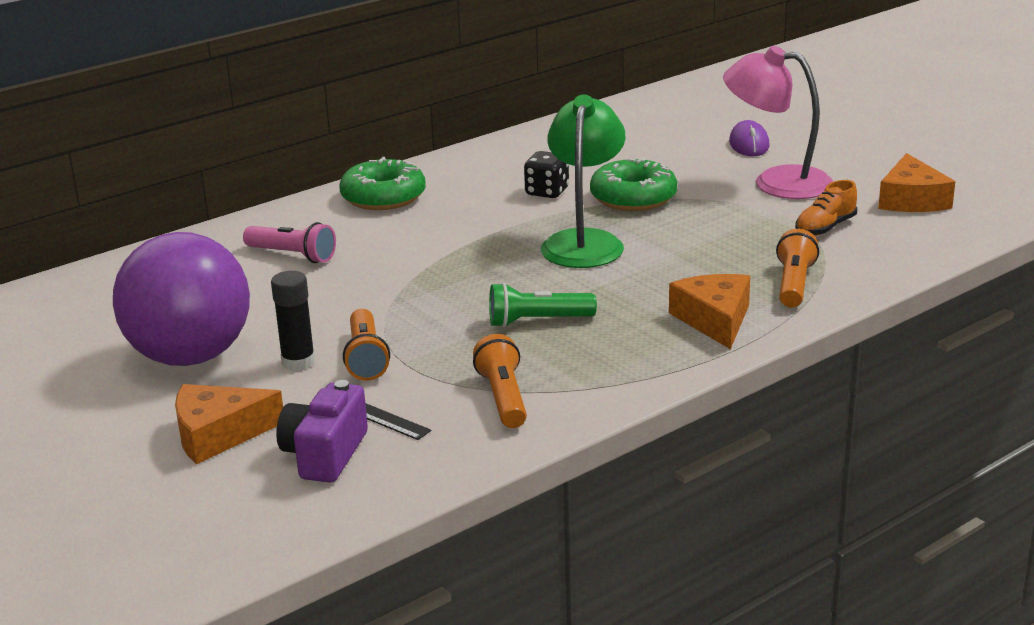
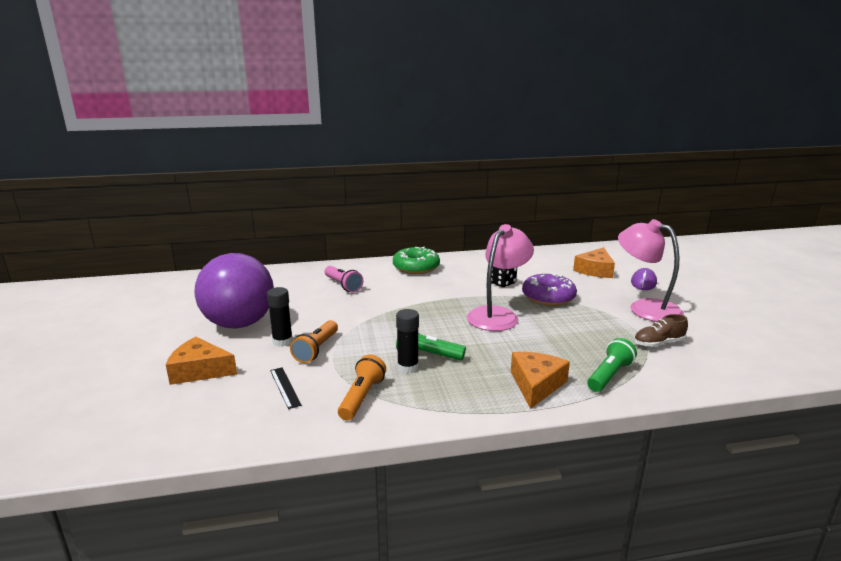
camera: 25 degrees right, 5 degrees down
(325, 454) = (233, 401): purple camera -> none
(527, 345) = (408, 367): none -> black glue stick
(584, 242) = (498, 315): green lamp -> pink lamp
(633, 198) = (548, 297): green donut -> purple donut
(794, 284) = (609, 375): orange flashlight -> green flashlight
(825, 228) = (658, 343): orange shoe -> brown shoe
(911, 200) = (734, 340): orange cheese -> orange cheese (595, 270)

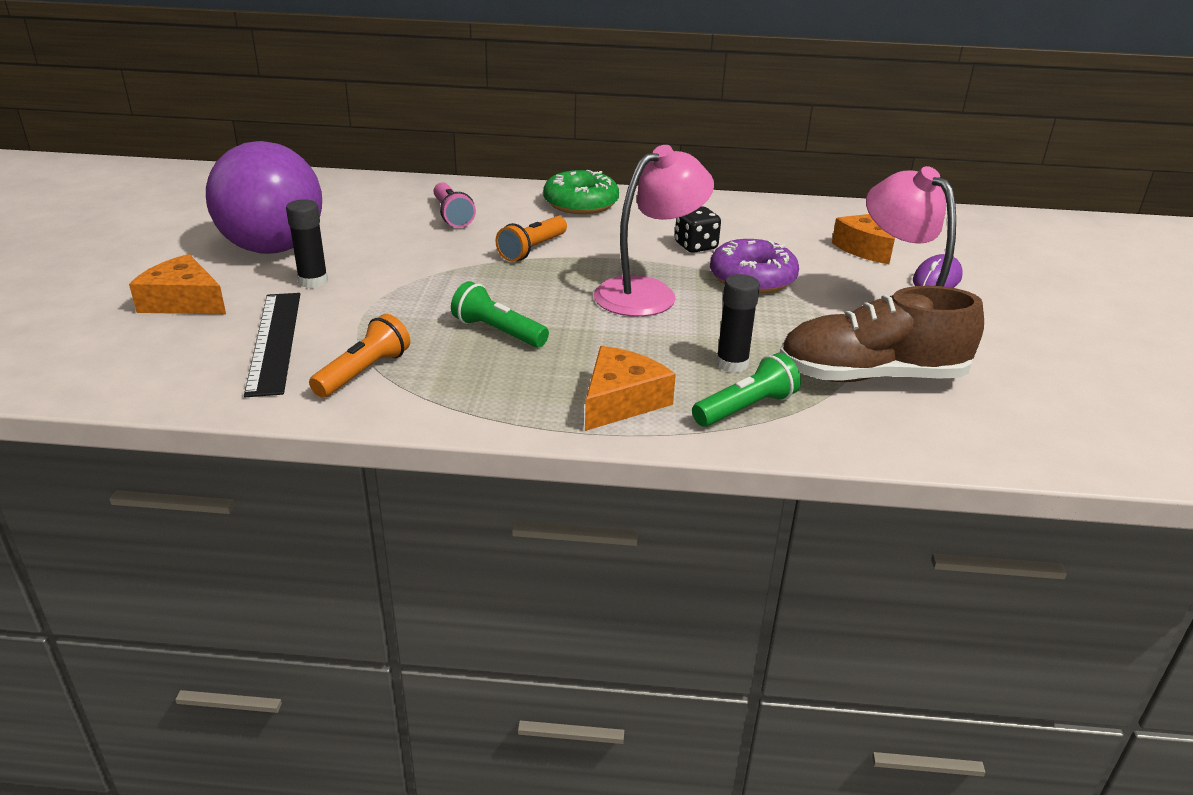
camera: 15 degrees right, 10 degrees up
(285, 387) = (274, 341): black ruler -> black ruler, size x1.90
(316, 349) = (350, 299): orange flashlight -> orange flashlight (532, 250)
(408, 367) = (456, 344): black glue stick -> black glue stick (732, 364)
(658, 343) = (871, 376): brown shoe -> brown shoe, size x2.00

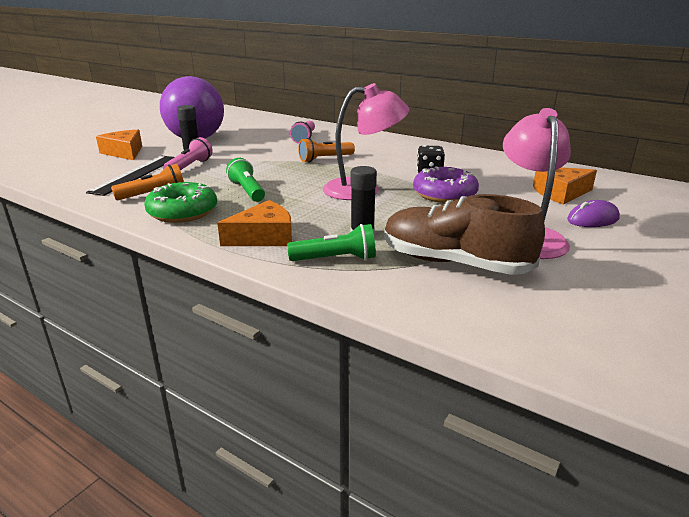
camera: 30 degrees right, 5 degrees down
(345, 307) = (190, 167): none -> pink flashlight
(581, 203) = (386, 143): green donut -> green donut (183, 212)

